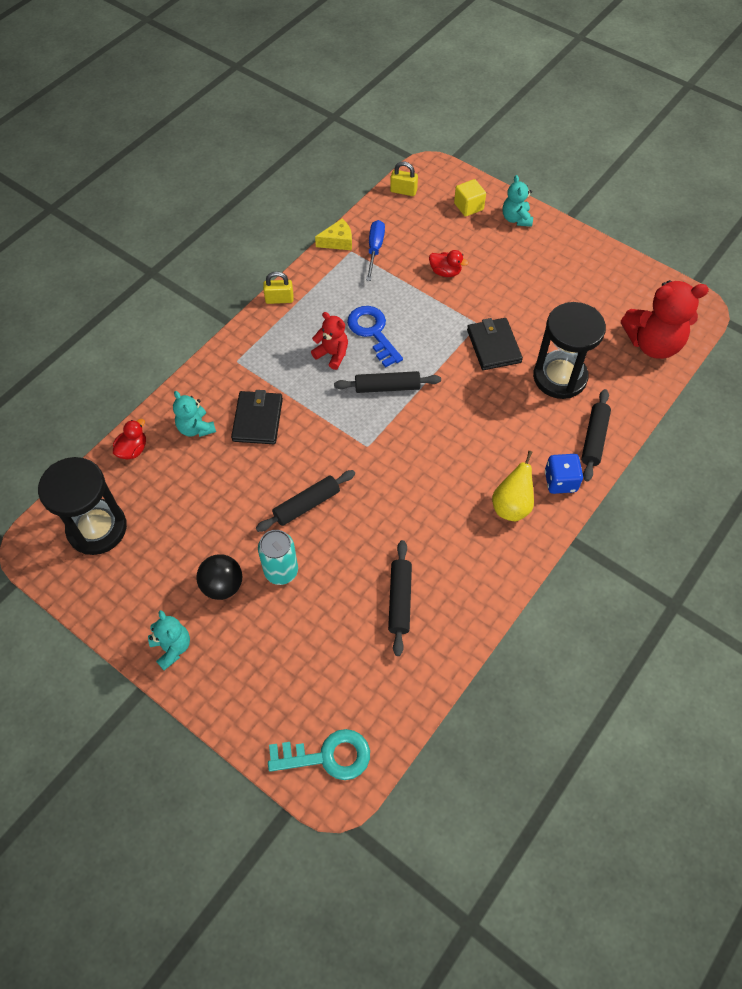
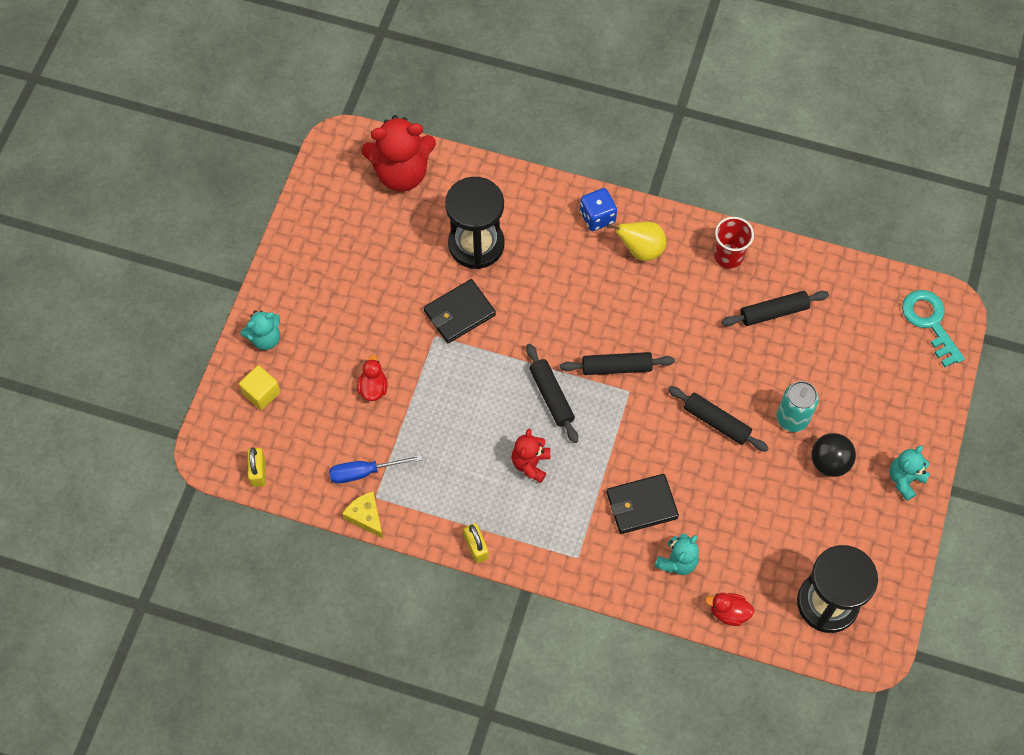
camera: 110 degrees left, 5 degrees up
(373, 332) = (485, 434): blue key -> none
(478, 582) = (728, 256): none -> red cup
(594, 439) = (538, 200): black rolling pin -> black rolling pin (616, 367)
(653, 344) = (401, 173): red teddy bear -> red teddy bear turned 105 degrees clockwise

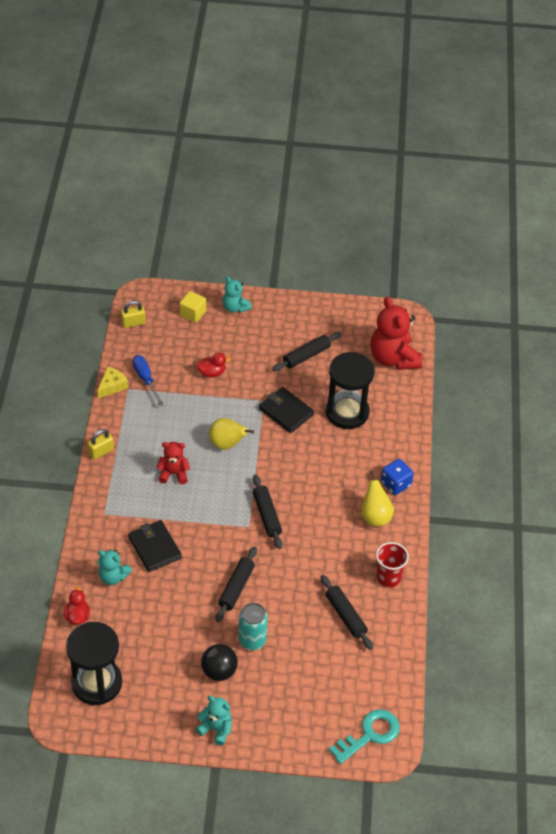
camera: 75 degrees right, 15 degrees down
(496, 392) = (227, 444): none -> yellow pear
(551, 396) = (232, 478): black rolling pin -> black rolling pin (306, 356)

